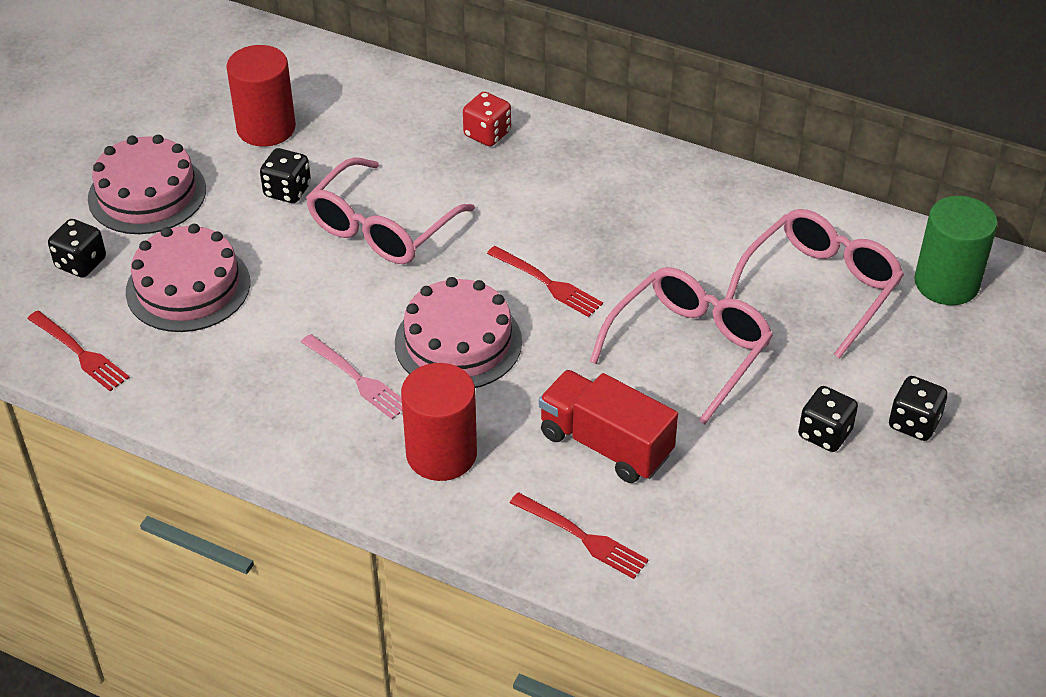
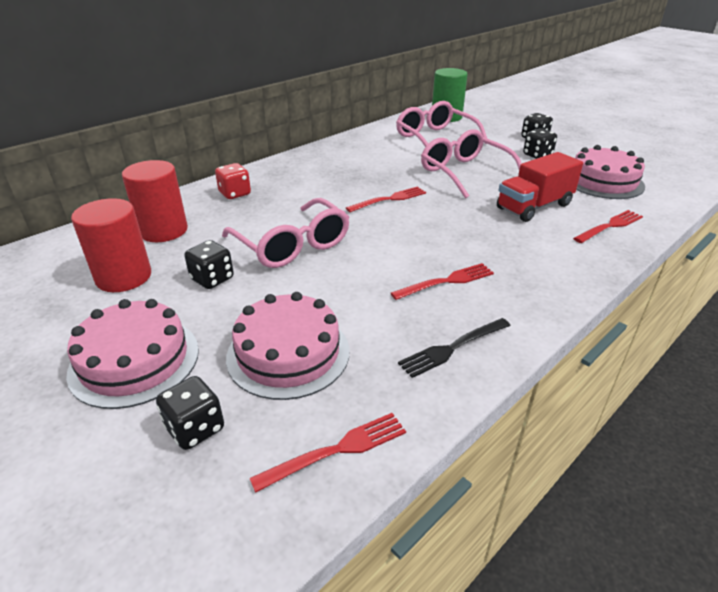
camera: 70 degrees left, 10 degrees down
(234, 403) = (452, 348): none -> black fork
(358, 379) = (447, 281): pink fork -> red fork
(441, 454) = (532, 260): red cylinder -> red cylinder (163, 231)
(458, 342) = (427, 236): pink cake -> pink cake (603, 181)

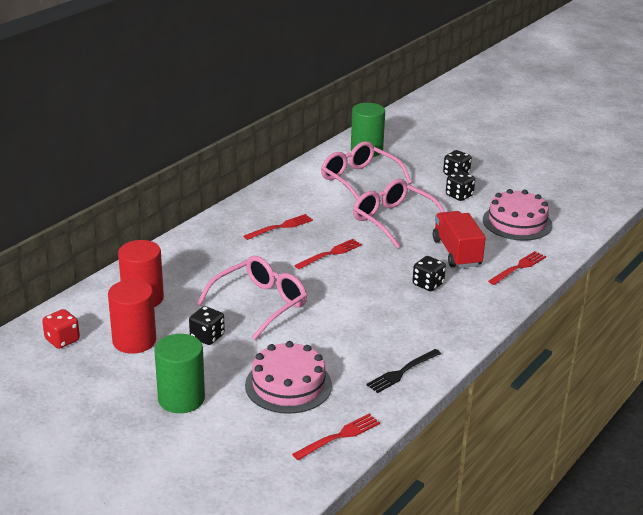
camera: 10 degrees left, 5 degrees down
(134, 361) = (181, 399): pink cake -> green cylinder
(195, 428) = (245, 433): black dice -> black dice (428, 284)
(235, 194) = (188, 257): red dice -> red dice (62, 340)
(292, 245) = (260, 304): pink glasses -> pink glasses turned 90 degrees counterclockwise
(447, 281) = (391, 324): red fork -> red fork (281, 227)
(534, 206) = (456, 253): red truck -> red truck turned 120 degrees clockwise

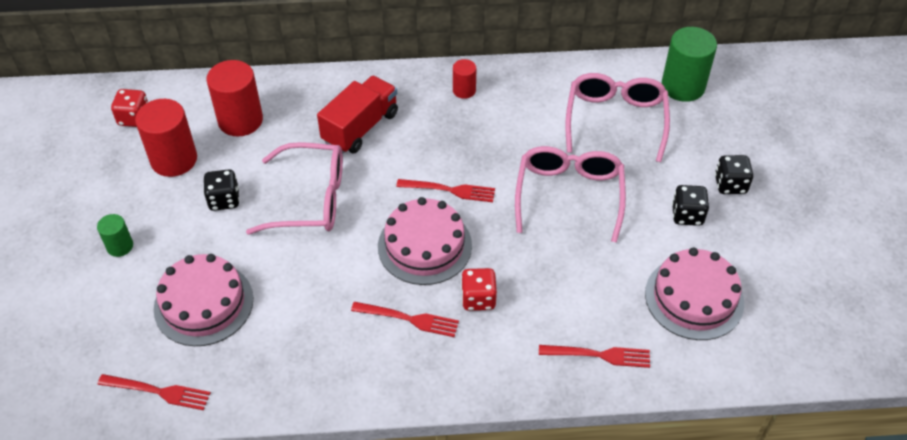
camera: 50 degrees right, 20 degrees up
(181, 399) = (120, 246): green cylinder -> green cylinder, size x0.53
(256, 211) = (464, 90): none -> red cylinder
(281, 227) = (456, 125): red fork -> red fork (409, 319)
(361, 282) = (424, 246): none -> pink cake
(402, 372) = (302, 375): black fork -> none
(428, 284) = (478, 299): black dice -> red dice
(456, 253) = (566, 284): red truck -> red truck (360, 127)

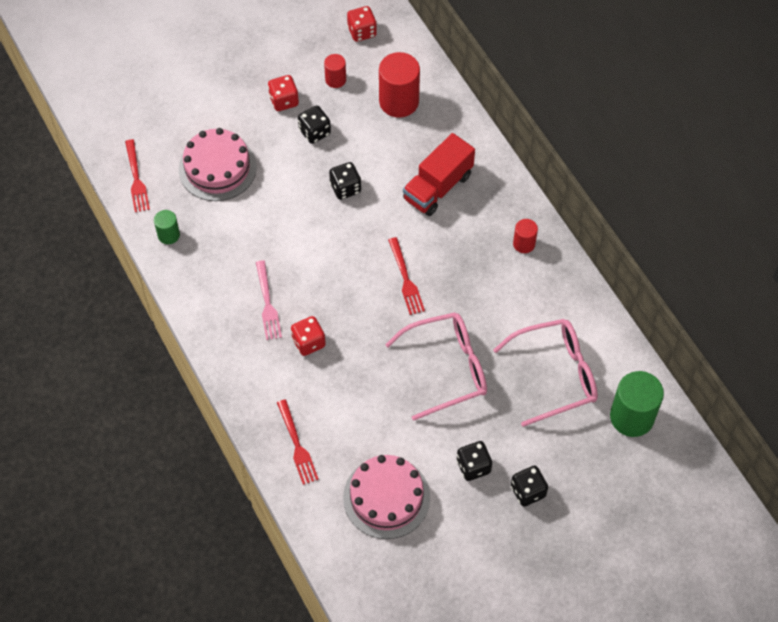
camera: 65 degrees right, 10 degrees up
(120, 246) = (240, 91): green cylinder -> green cylinder (168, 235)
(164, 212) = (284, 101): none -> red dice
(174, 160) = (335, 79): red cylinder -> red cylinder, size x0.53
(311, 199) = (345, 188): pink glasses -> black dice
(360, 127) = (438, 187): red truck -> red truck turned 120 degrees clockwise
(409, 319) = (267, 304): red fork -> pink fork
(424, 246) = (340, 285): pink cake -> none

